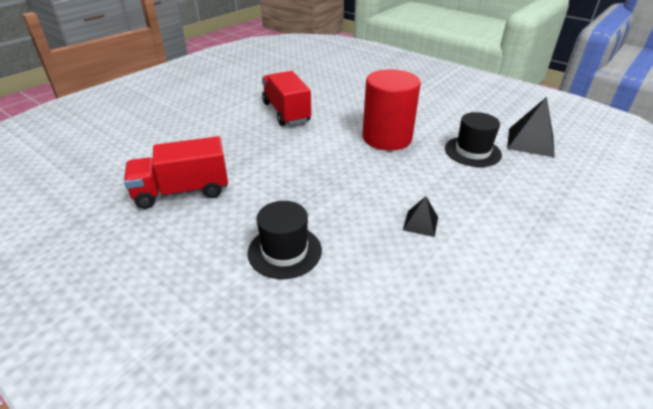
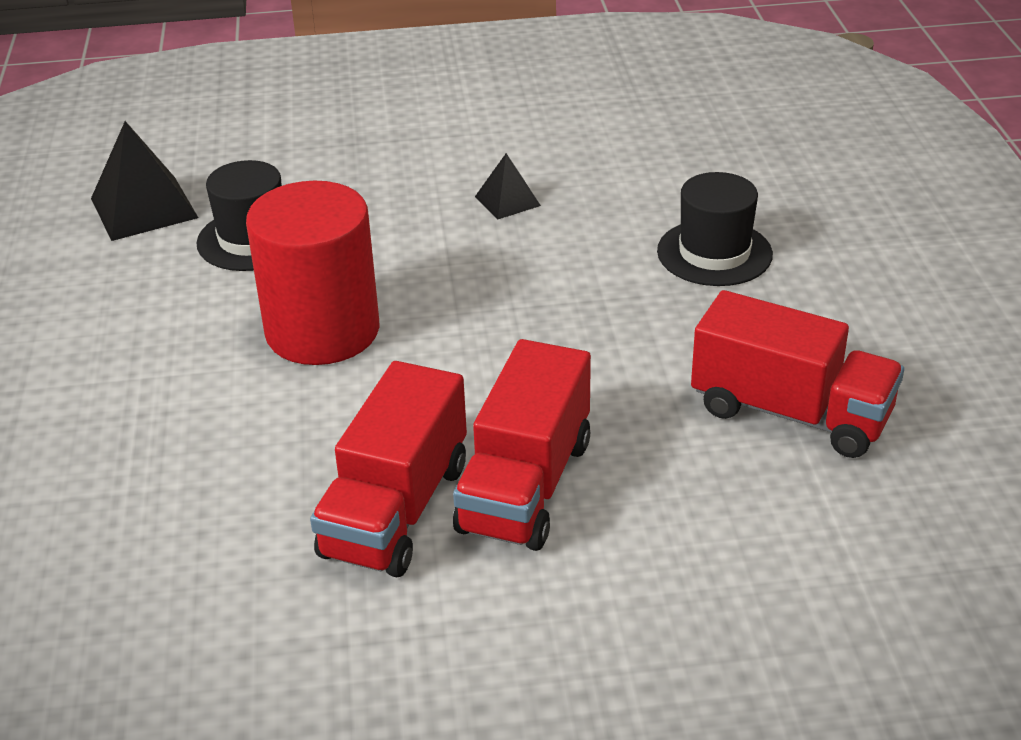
camera: 135 degrees left, 0 degrees up
(257, 131) = (525, 485): none -> red truck

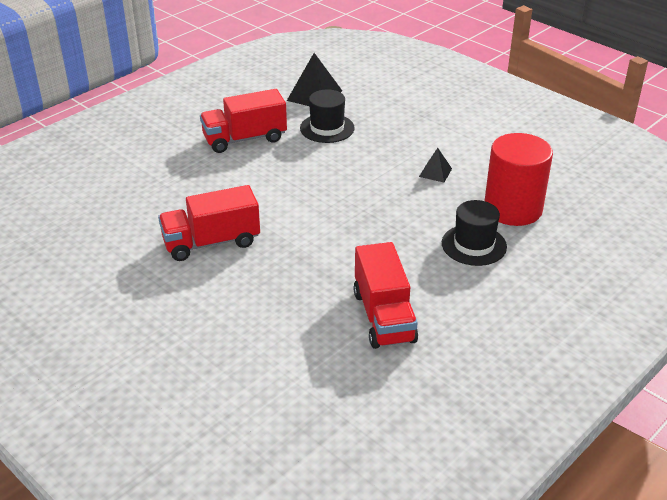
camera: 50 degrees right, 0 degrees up
(322, 331) = (292, 173): red cylinder -> red cylinder (513, 209)
(525, 485) = (257, 266): red truck -> red truck (245, 139)

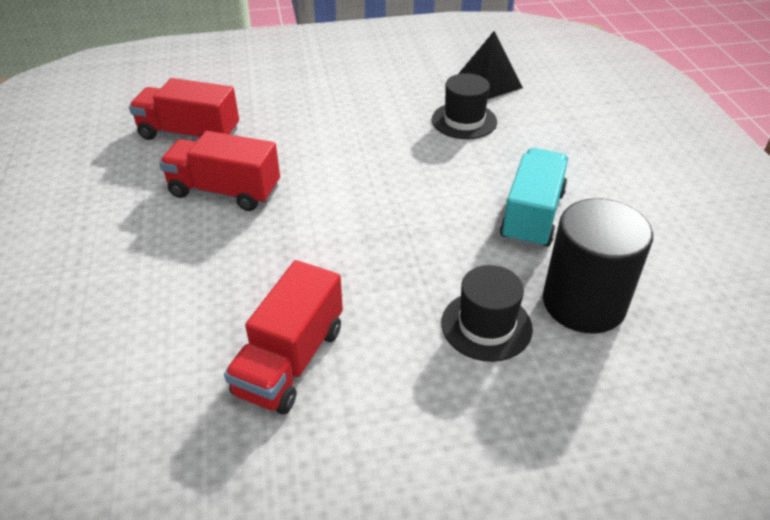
camera: 35 degrees right, 5 degrees up
(245, 139) = (371, 102): red truck -> red truck (189, 134)
(435, 172) = (532, 216): black pyramid -> turquoise truck
(513, 209) = (583, 303): red cylinder -> black cylinder

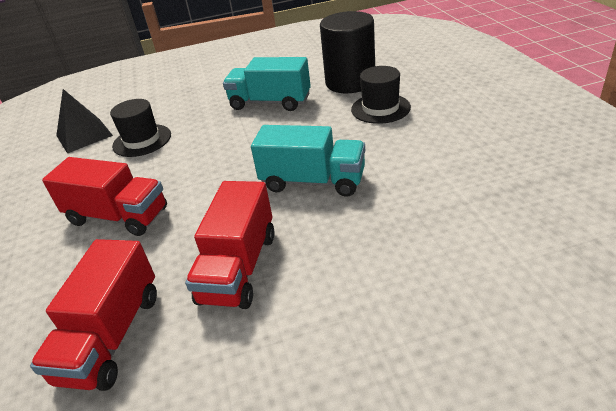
camera: 90 degrees left, 5 degrees down
(290, 360) = (446, 176): red truck -> red truck (118, 216)
(331, 243) = (313, 181): none -> turquoise truck

